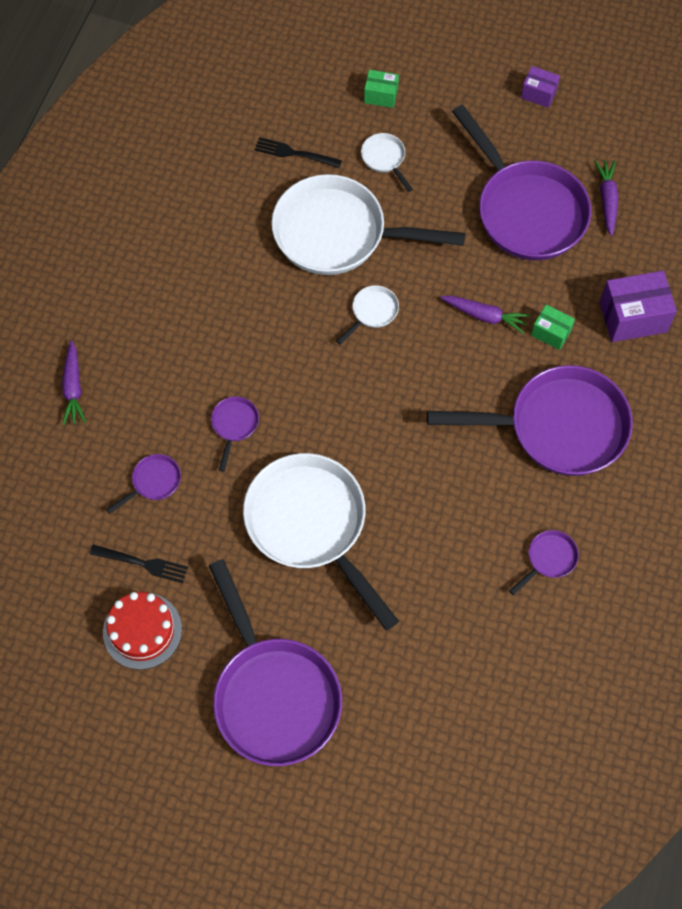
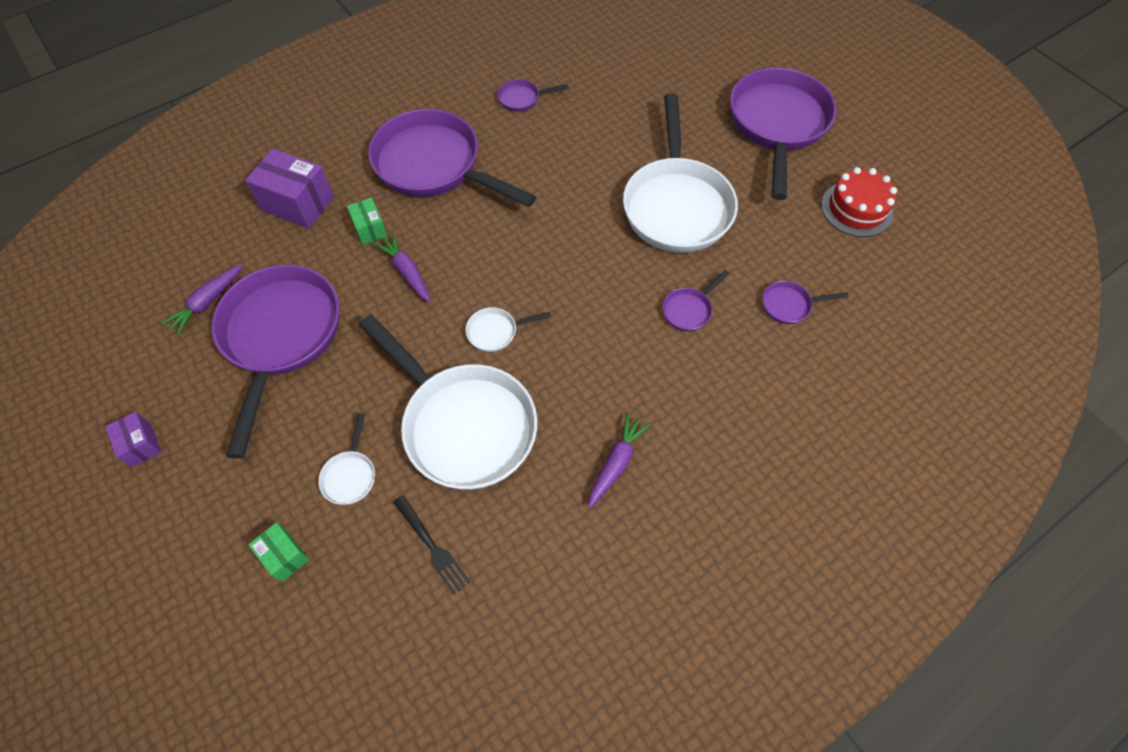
camera: 145 degrees left, 5 degrees down
(73, 388) = (824, 431): purple carrot -> purple carrot (616, 462)
(142, 563) = (832, 252): black fork -> none

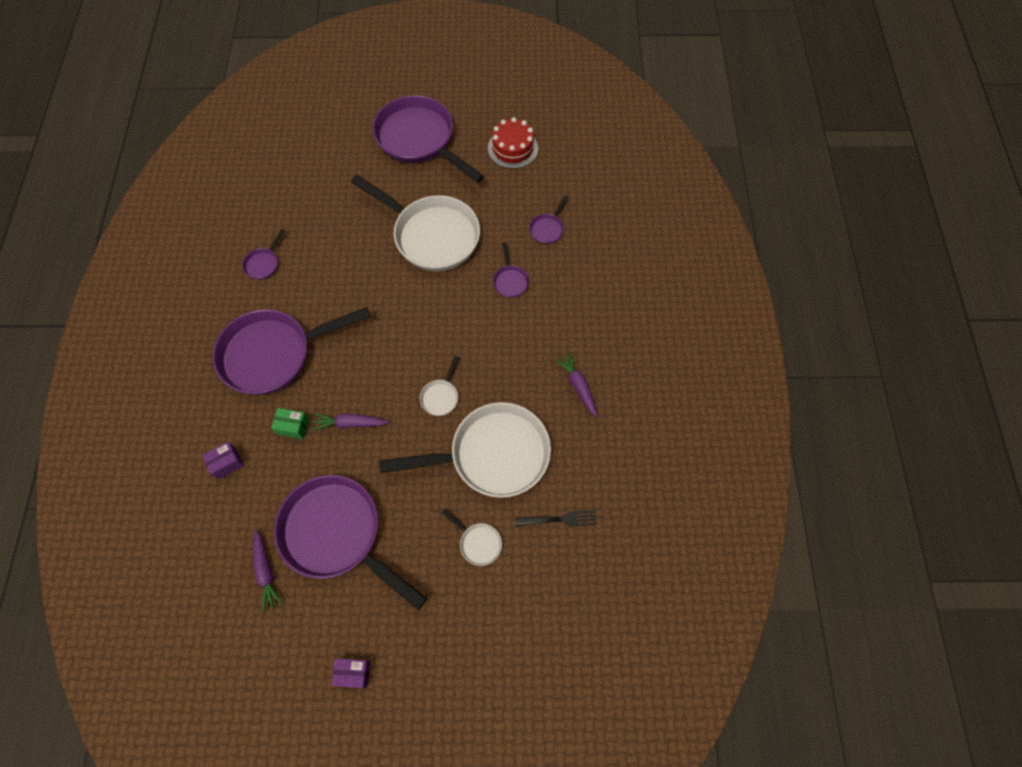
camera: 55 degrees left, 5 degrees up
(284, 556) = (505, 612): green box -> none
(298, 204) = (227, 463): purple box -> purple box, size x0.55

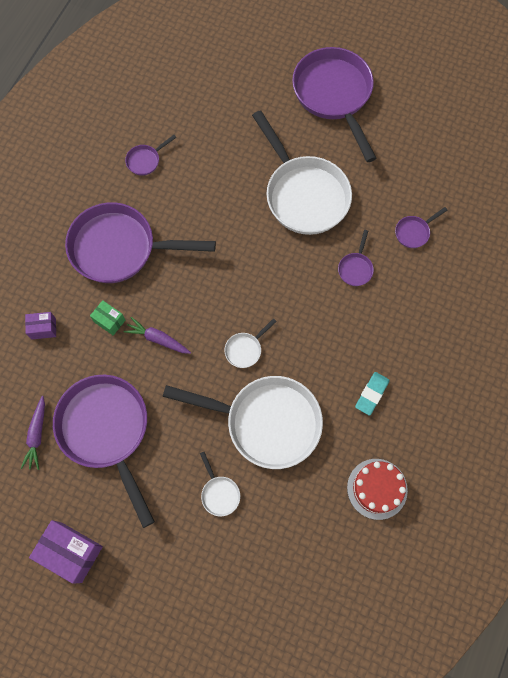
camera: 25 degrees right, 5 degrees up
(353, 673) = (71, 552): purple box -> purple box, size x1.80
(513, 148) = (418, 138): red cake -> red cake (377, 488)
(559, 519) = (298, 506): black fork -> none
(578, 386) = (371, 394): purple carrot -> turquoise eraser

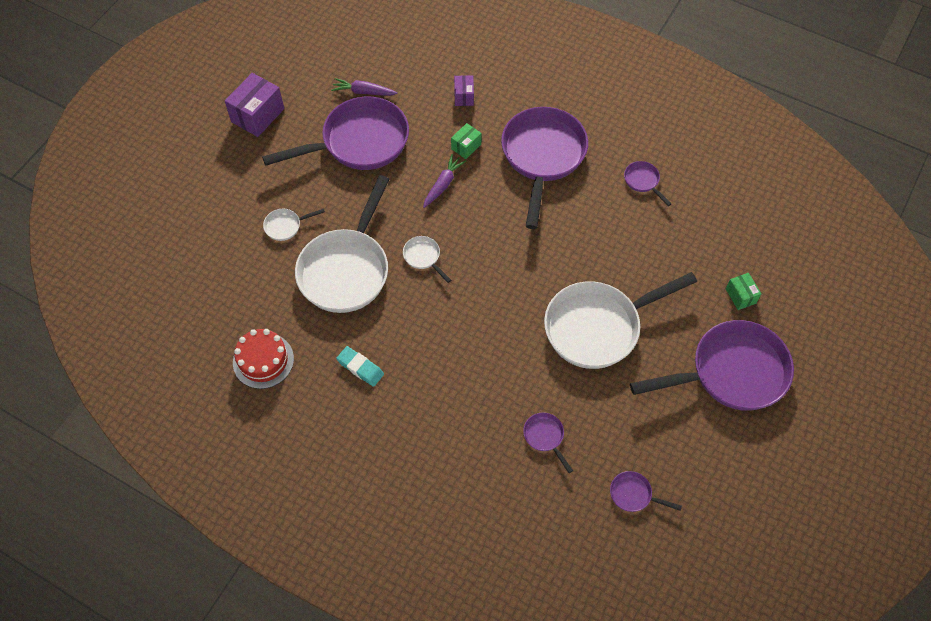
camera: 95 degrees right, 10 degrees down
(261, 87) = (740, 296): none -> green box
(355, 268) = (504, 369): purple pan -> purple pan (634, 494)

